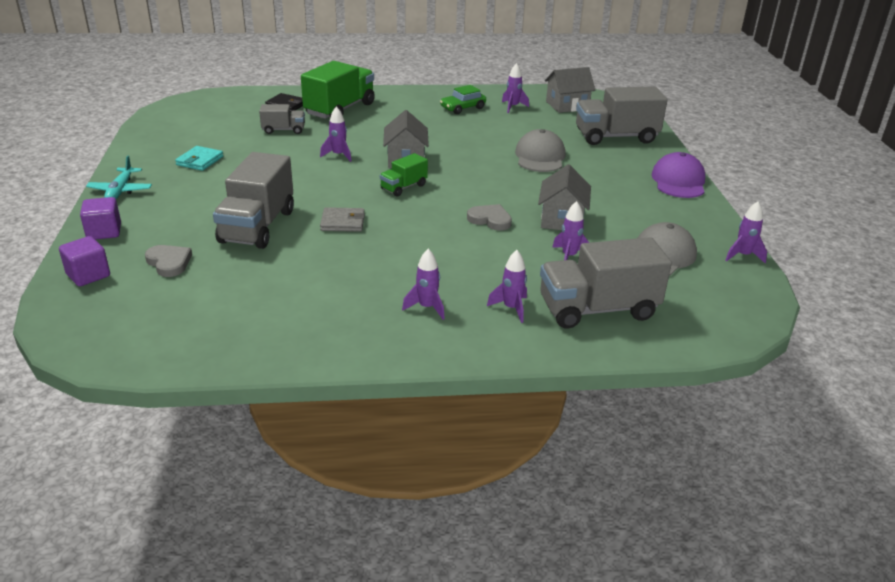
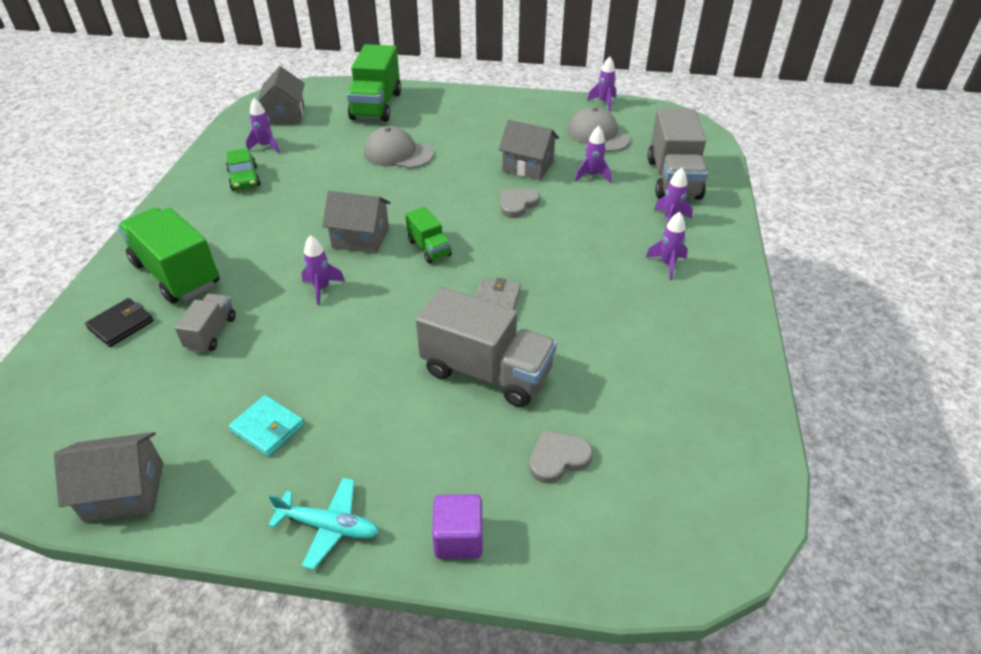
camera: 75 degrees left, 10 degrees up
(88, 275) = (577, 548): purple cube -> none
(153, 134) = (124, 491): none -> grey house
(616, 137) = (376, 106): grey truck -> green truck
(678, 181) = (478, 98): purple cap -> none

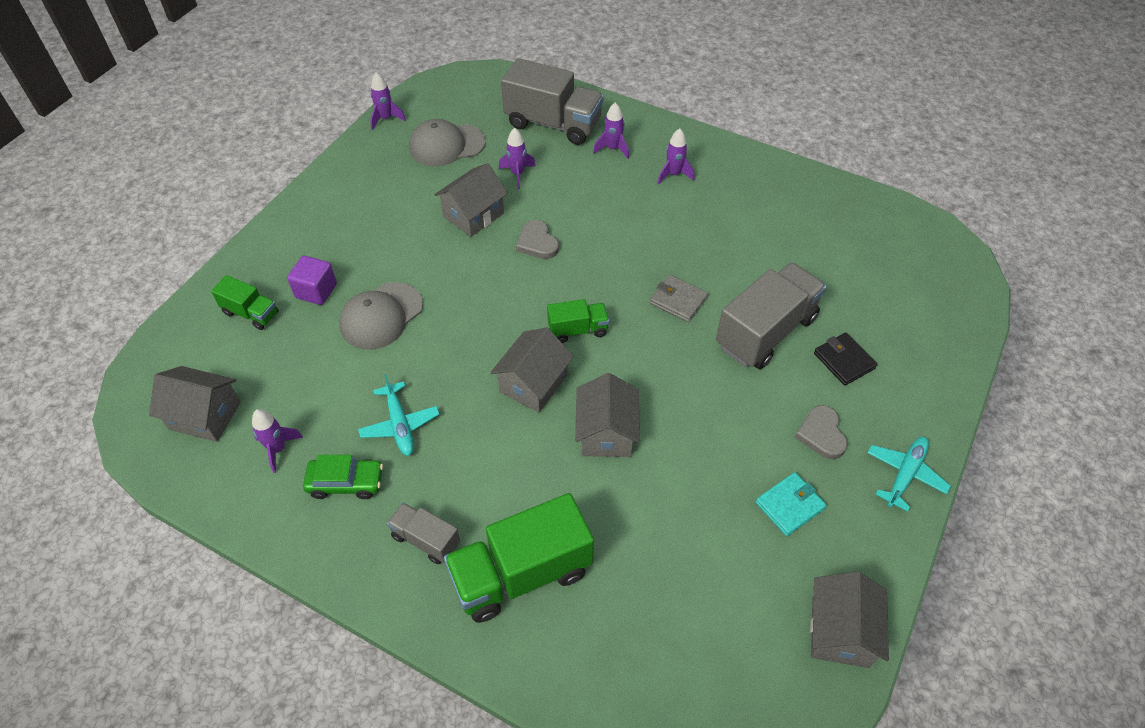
camera: 70 degrees left, 10 degrees up
(121, 325) = (594, 637): black wallet -> black wallet (844, 361)
(211, 333) = (641, 543): grey truck -> grey truck (426, 540)
(300, 187) = (400, 424): none -> turquoise plane
(322, 288) = (606, 433): purple rocket -> grey house
(376, 106) = (251, 313): green truck -> green truck, size x0.52
(458, 538) = (929, 393): purple cube -> purple cube (316, 291)
(558, 458) = (868, 314): grey heart -> grey heart (821, 434)

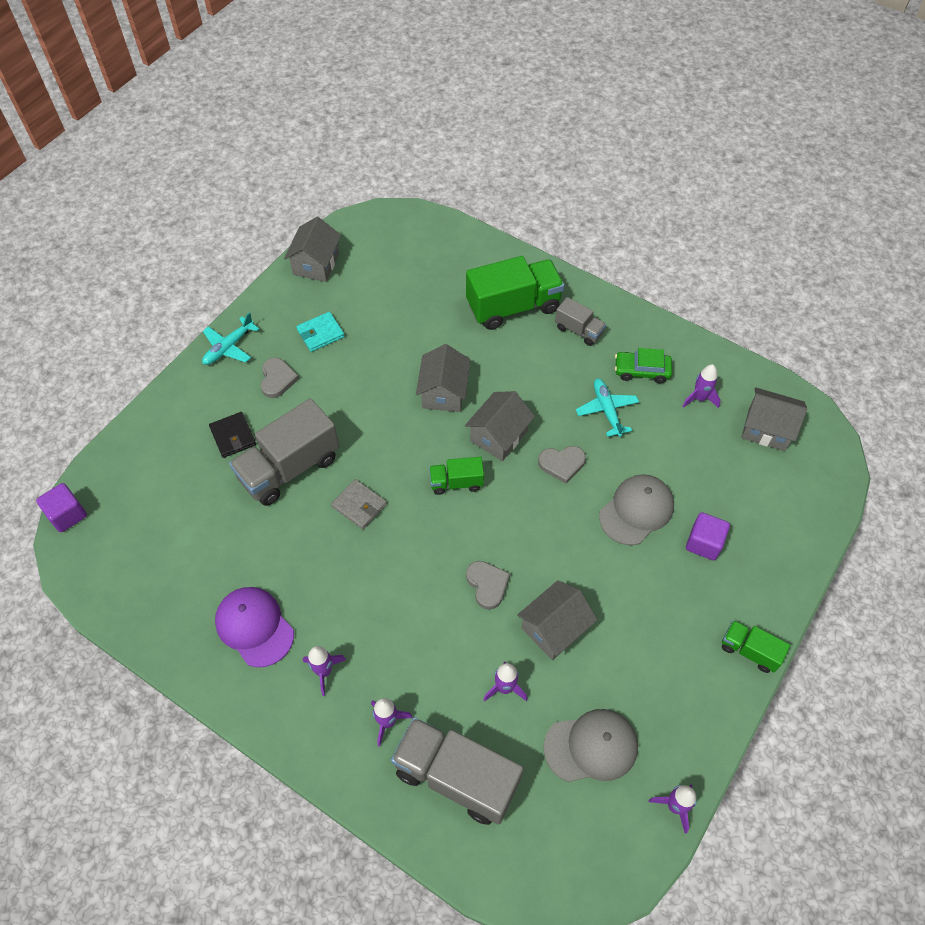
camera: 175 degrees left, 5 degrees up
(251, 313) = (759, 523): green truck -> green truck (749, 651)
(459, 357) = (562, 464): none -> grey heart
(746, 199) = (254, 627): none -> purple cap
(974, 272) = (67, 515): none -> purple cube

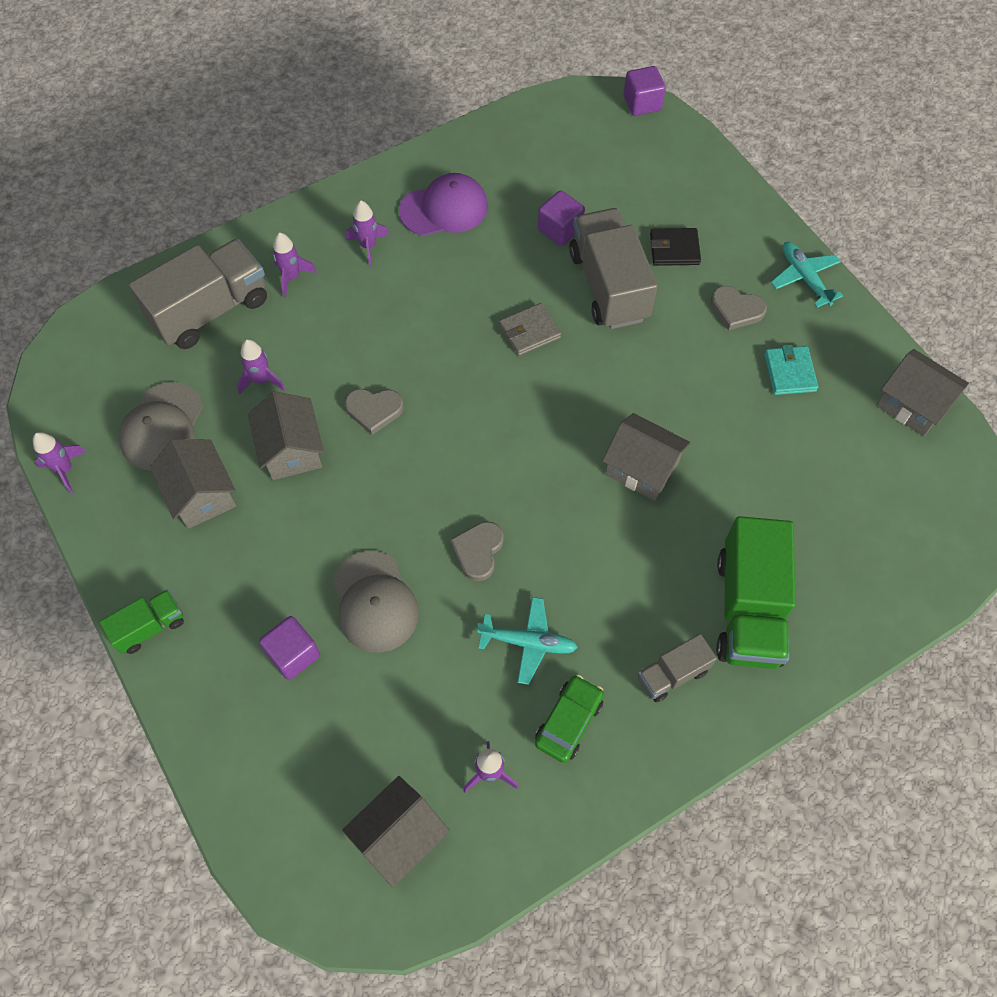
camera: 115 degrees right, 5 degrees up
(243, 524) = (560, 229): none -> purple cube
(456, 482) = (510, 431): green truck -> none
(498, 436) = (551, 501): grey house -> grey house (201, 495)

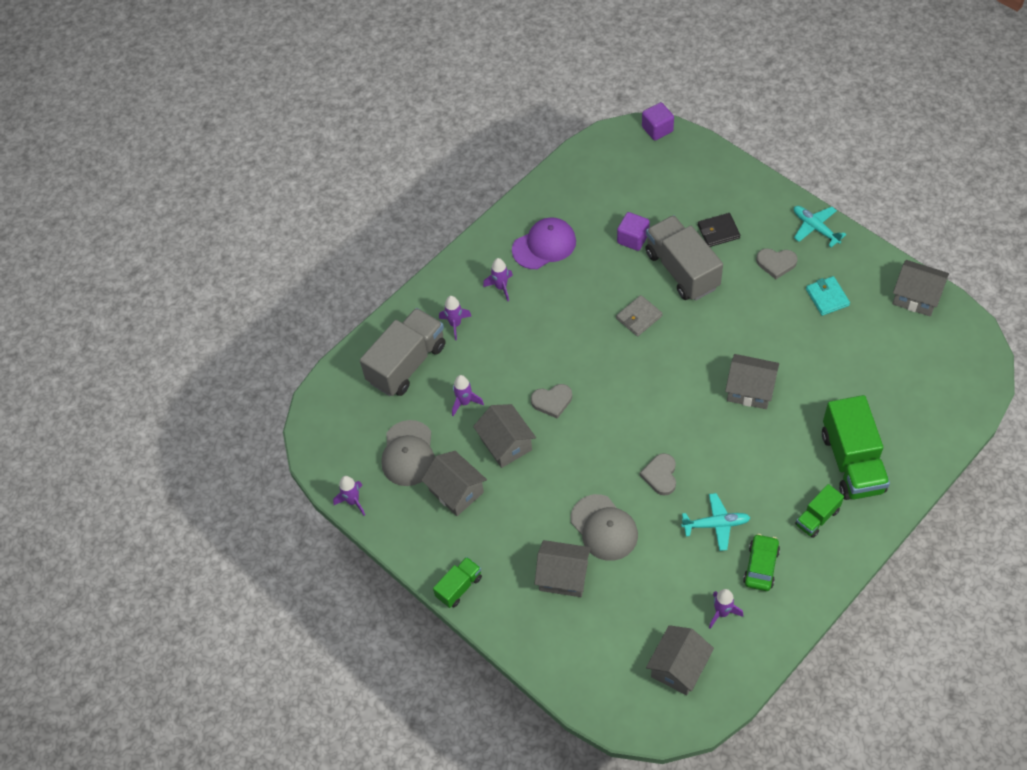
camera: 10 degrees left, 5 degrees down
(293, 654) = (563, 576): purple cube -> grey house
(672, 674) = (817, 517): grey truck -> green truck

